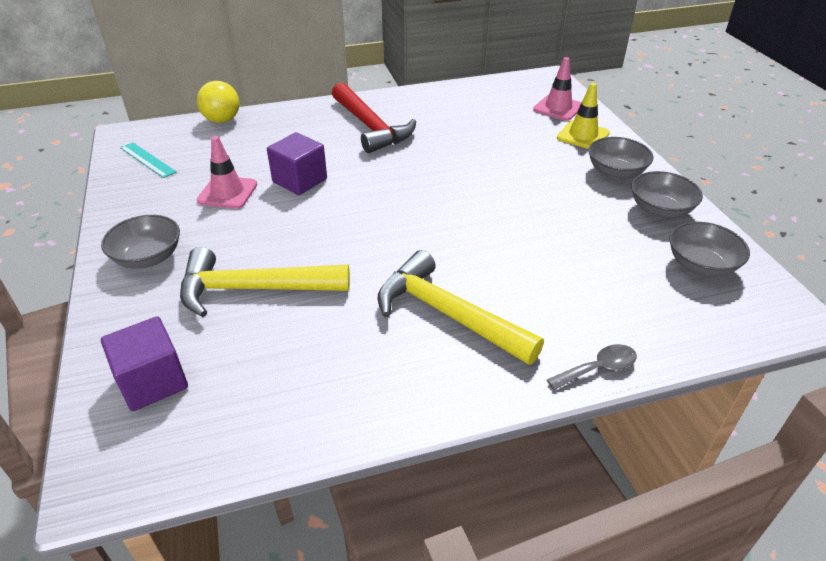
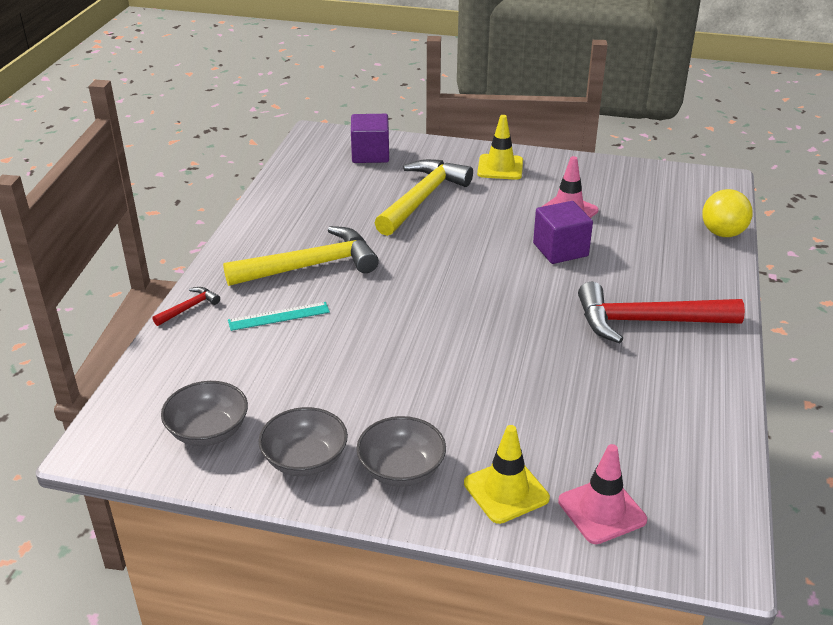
camera: 120 degrees right, 5 degrees down
(147, 160) = (658, 185): turquoise ruler -> turquoise ruler (279, 316)
(148, 257) = (500, 167): grey bowl -> yellow traffic cone
(598, 368) = (189, 308): grey spoon -> red hammer

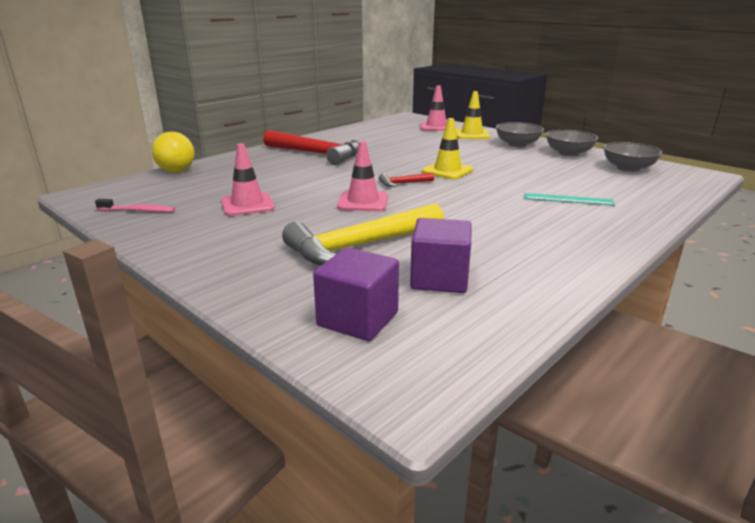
camera: 150 degrees left, 10 degrees down
(189, 308) = (653, 219): red hammer -> red hammer (403, 183)
(310, 266) = (526, 221): yellow hammer -> none
(476, 246) = (363, 202): none -> pink traffic cone
(500, 167) = (229, 254): yellow traffic cone -> yellow traffic cone (447, 171)
(560, 250) = (303, 187): purple cube -> purple cube (439, 279)
(635, 179) = (138, 211): none -> pink toothbrush

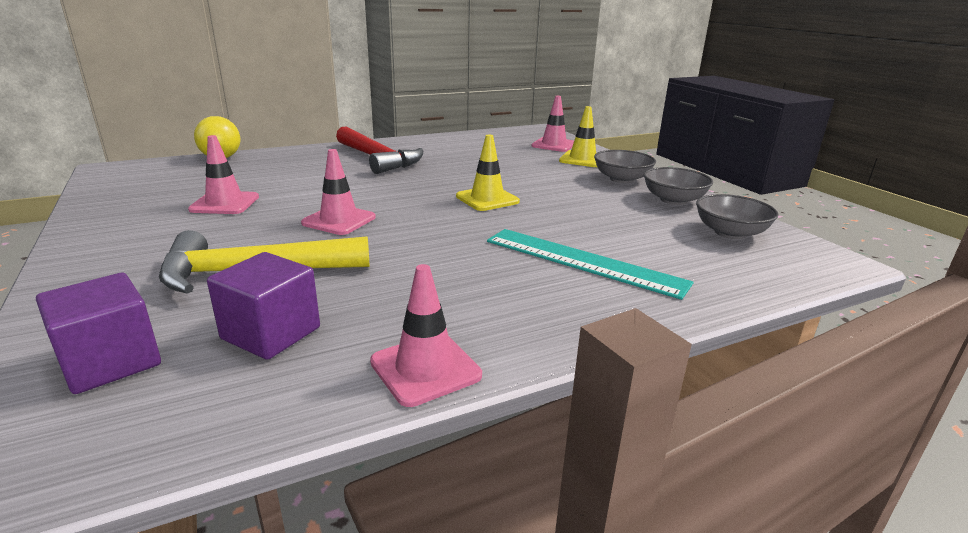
camera: 20 degrees right, 0 degrees up
(138, 211) = (125, 193): pink toothbrush -> none
(403, 183) = (414, 206): red hammer -> none
(568, 199) = (583, 261): turquoise ruler -> turquoise ruler, size x1.78
(568, 276) = (425, 369): none -> pink traffic cone

